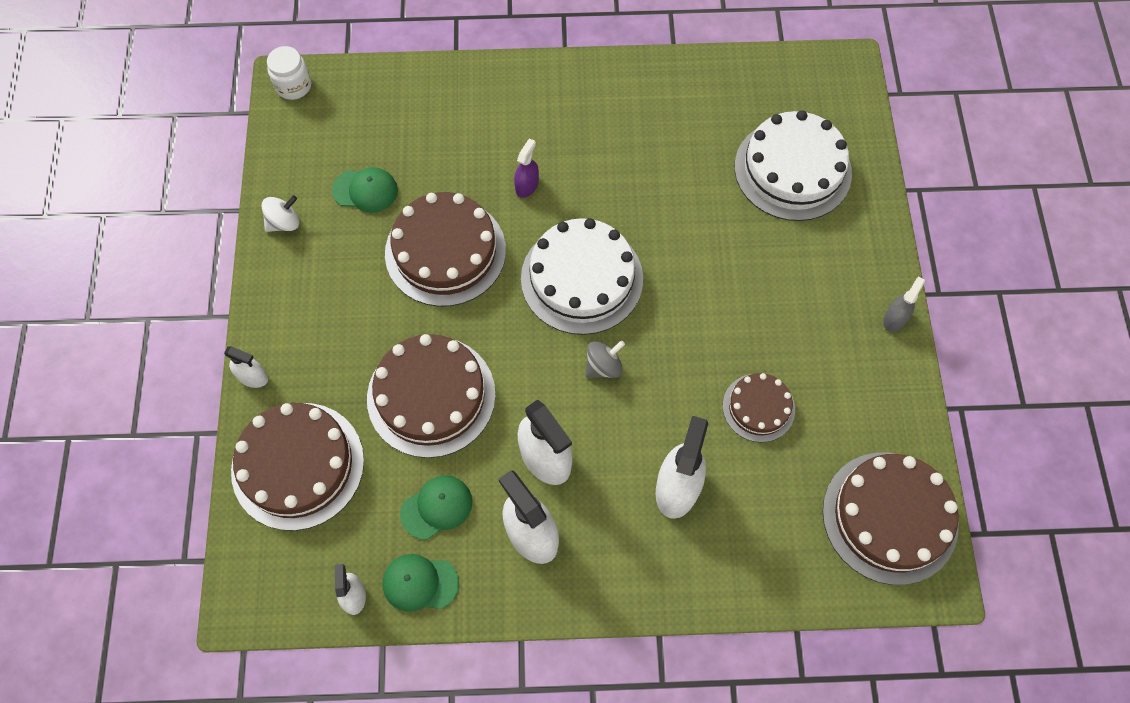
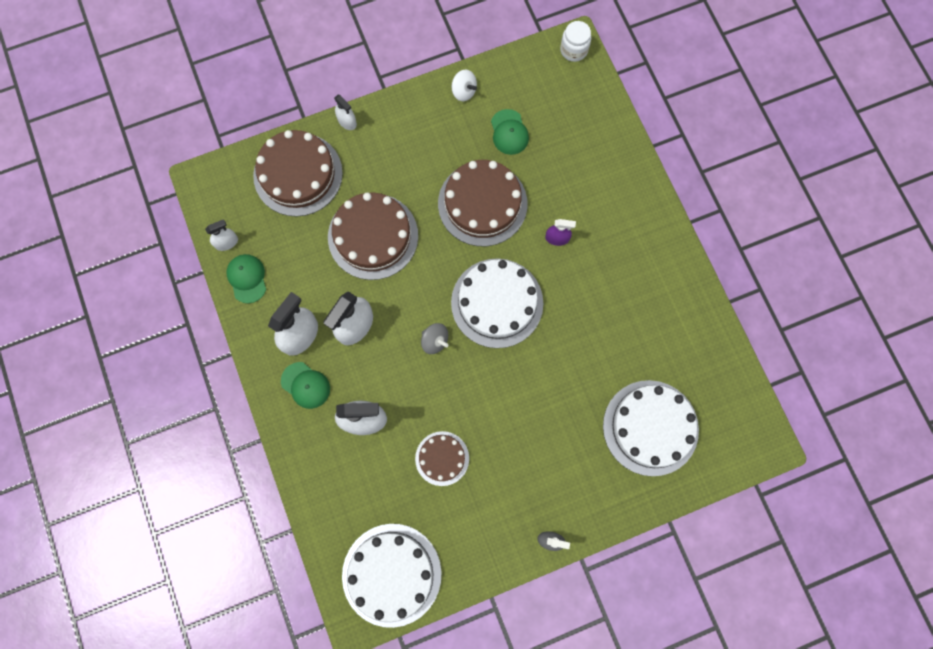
camera: 70 degrees right, 10 degrees up
(252, 377) = (347, 121): white spray bottle -> white spray bottle turned 45 degrees counterclockwise
(437, 507) = (298, 269): green cap -> green cap (305, 385)
(890, 517) = (391, 574): brown cake -> white cake

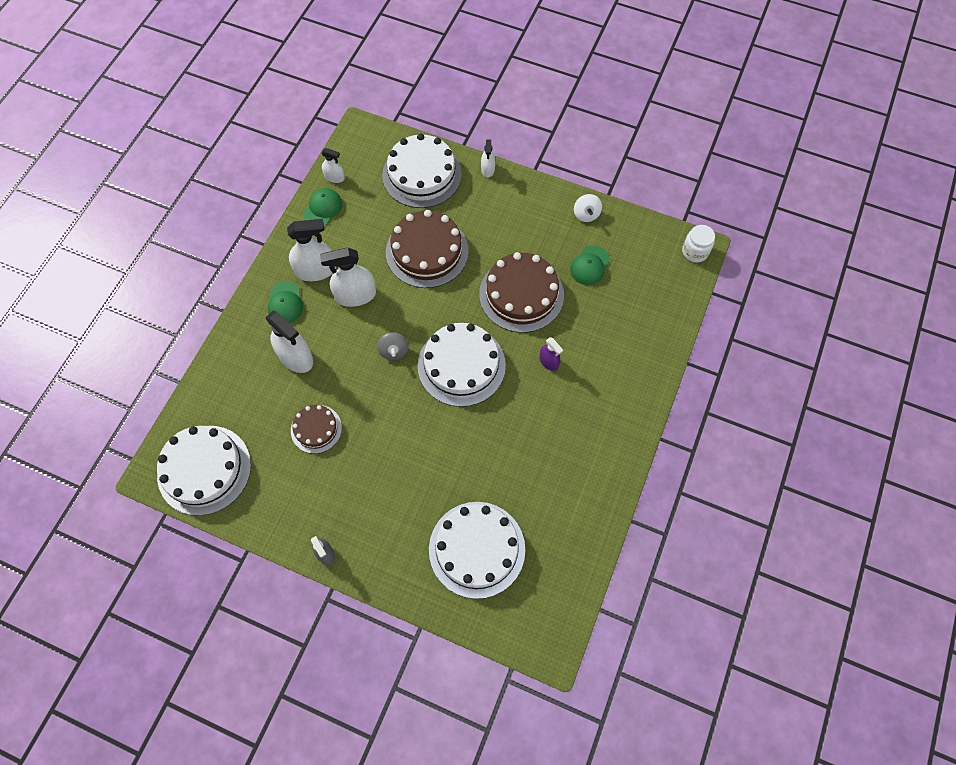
camera: 45 degrees right, 10 degrees down
(298, 174) = (422, 174): brown cake -> white cake

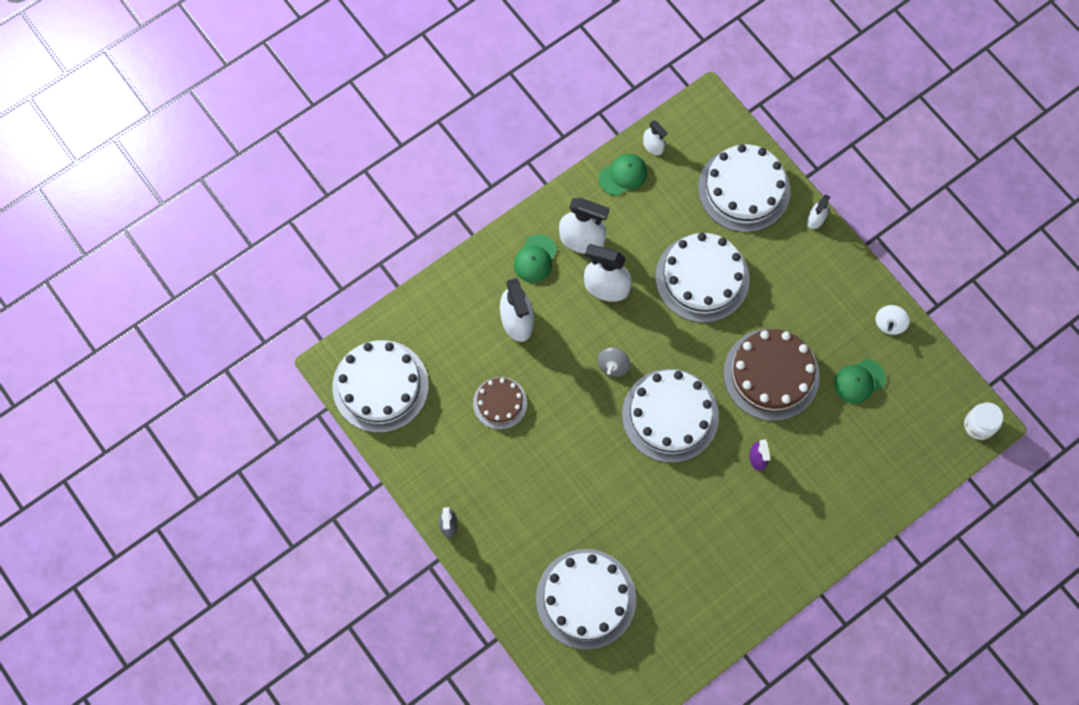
camera: 30 degrees right, 5 degrees up
(427, 251) = (702, 278): brown cake -> white cake

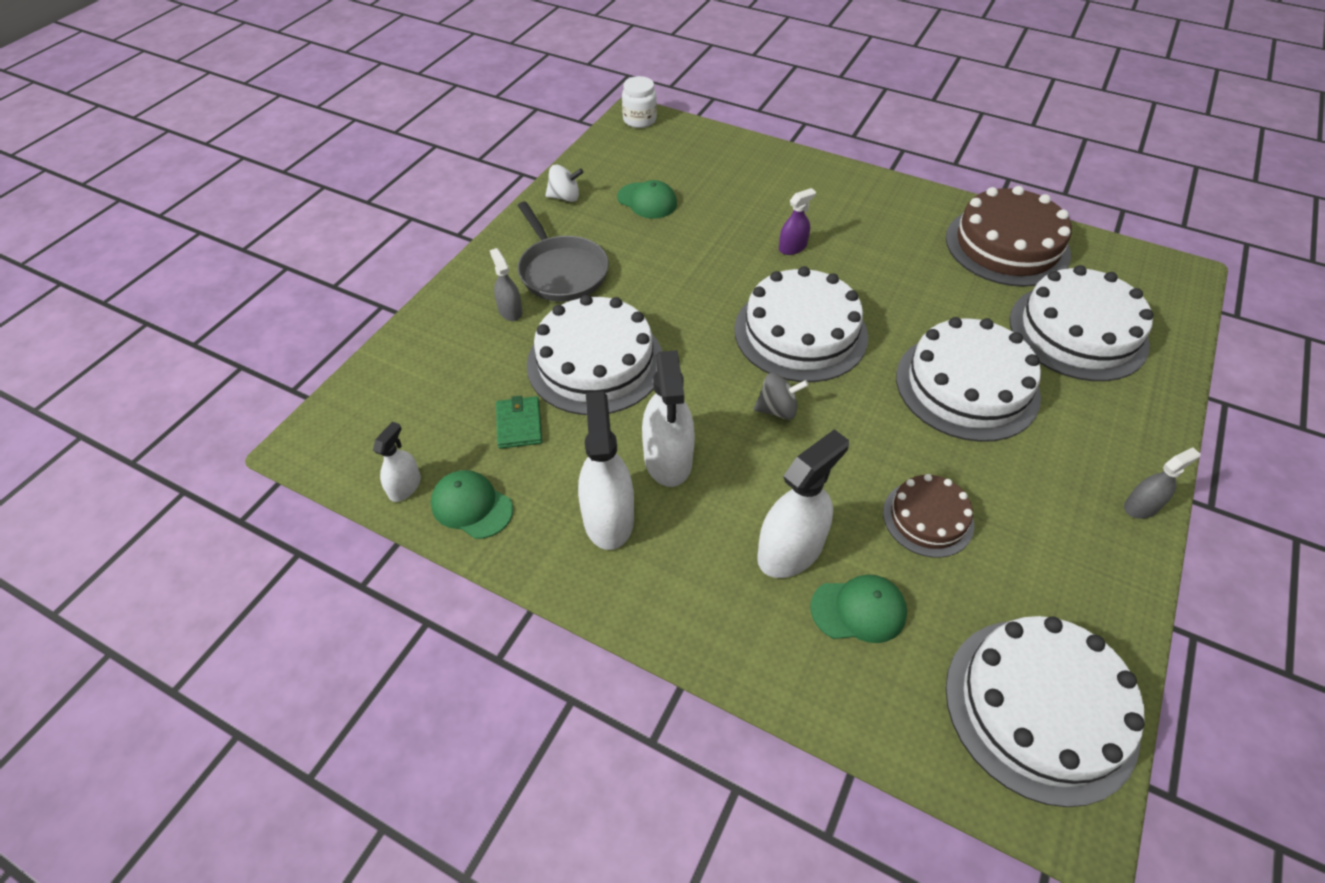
camera: 115 degrees left, 20 degrees down
(535, 259) = (674, 568): green cap -> green cap (858, 610)
(671, 217) = (519, 424): none -> green wallet
(744, 189) = (441, 362): white cake -> white cake (967, 386)
(771, 374) = (685, 265): brown cake -> brown cake (1007, 245)
(774, 244) = (510, 311): none -> grey spray bottle
(801, 290) = (561, 271): none -> grey pan
(816, 219) = (457, 285): white spray bottle -> none

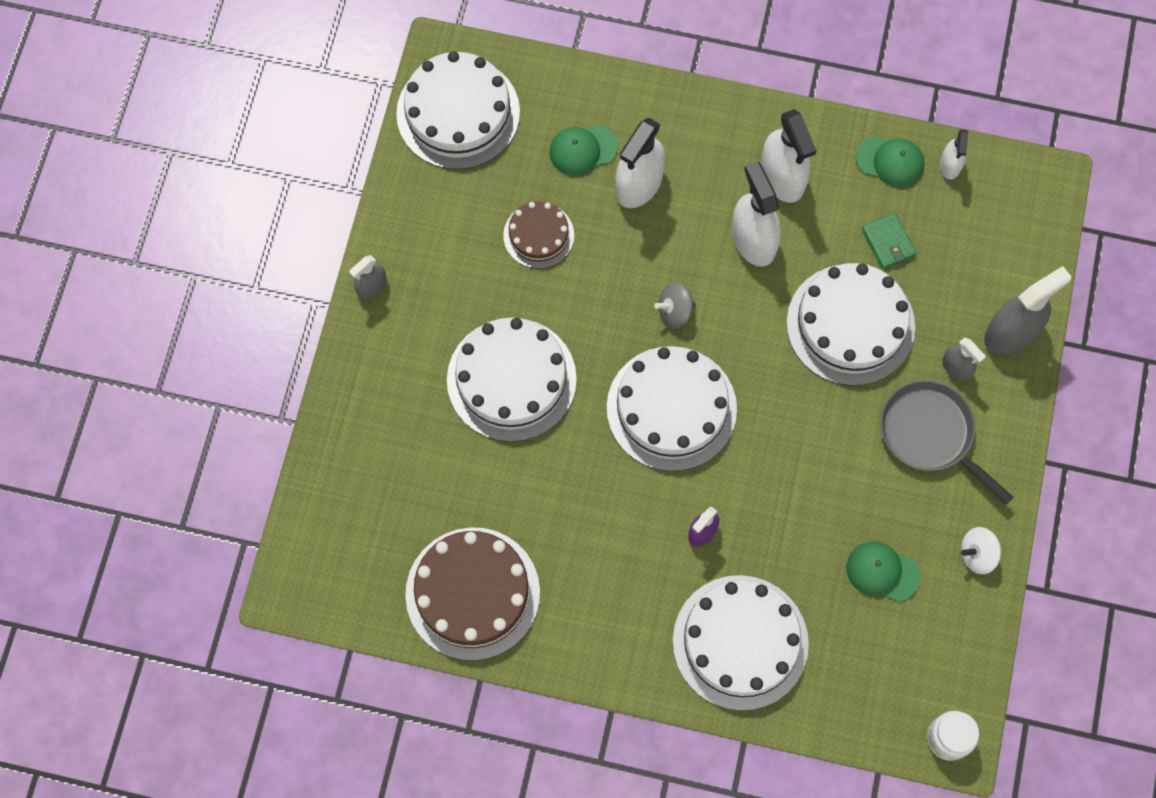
camera: 165 degrees right, 20 degrees up
(441, 326) = (1011, 332): none -> grey spray bottle
(1078, 331) = (406, 475): white cake -> white cake (740, 642)

